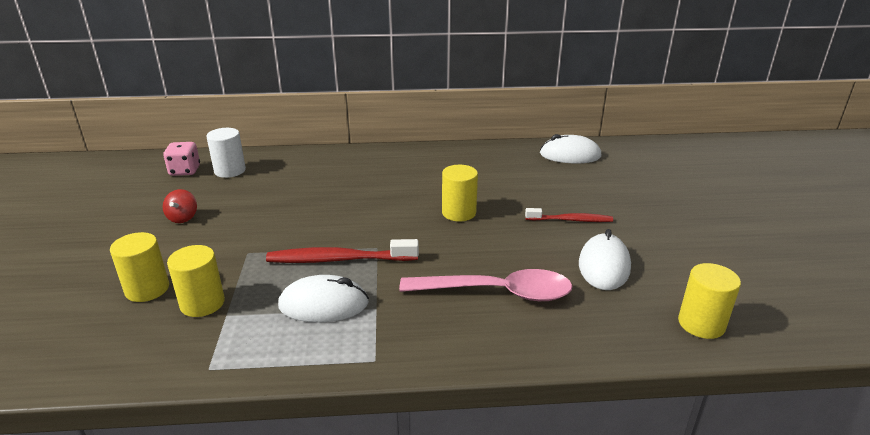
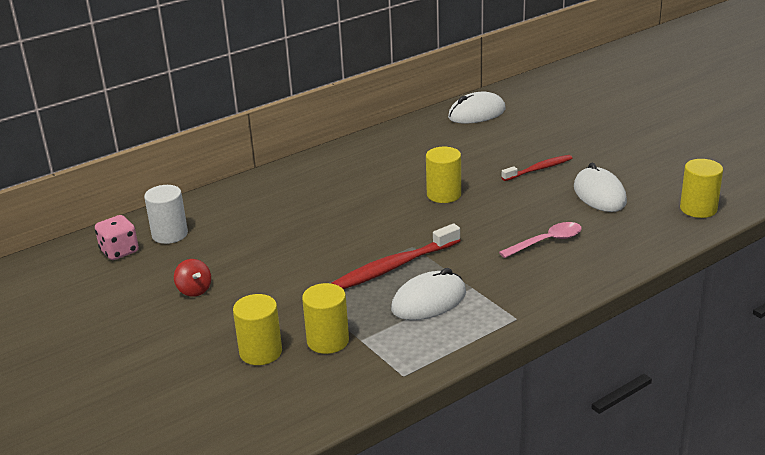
camera: 30 degrees left, 0 degrees up
(497, 293) = (546, 242): pink spoon -> pink spoon, size x0.61

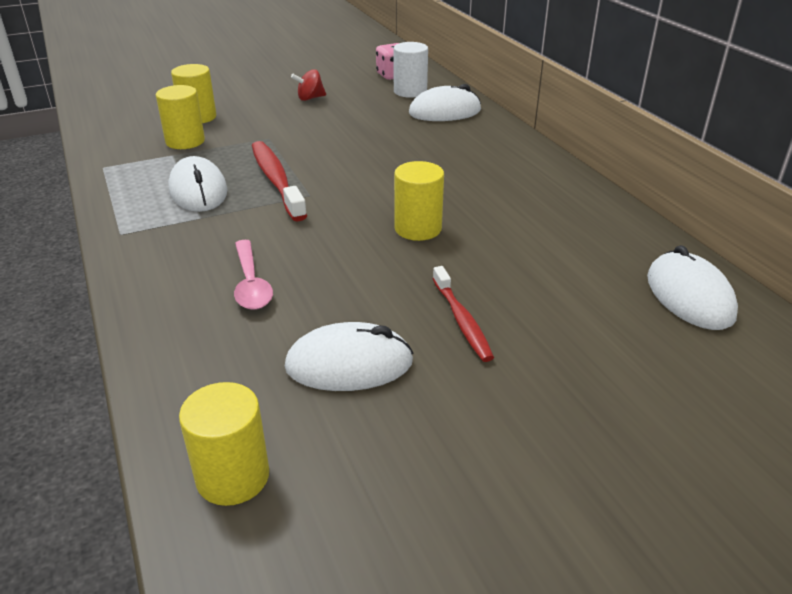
camera: 100 degrees right, 5 degrees up
(223, 210) = (445, 112): none -> white mouse

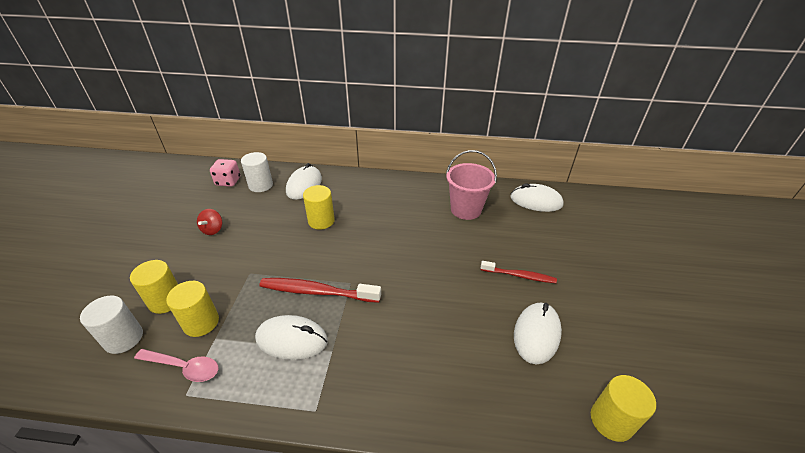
camera: 60 degrees left, 5 degrees up
(143, 119) = (124, 338): none -> white cylinder
(251, 283) = (436, 350): pink spoon -> pink spoon (184, 367)
(418, 228) = (426, 254): yellow cylinder -> yellow cylinder (321, 221)
(560, 233) = (466, 209): none -> pink bucket

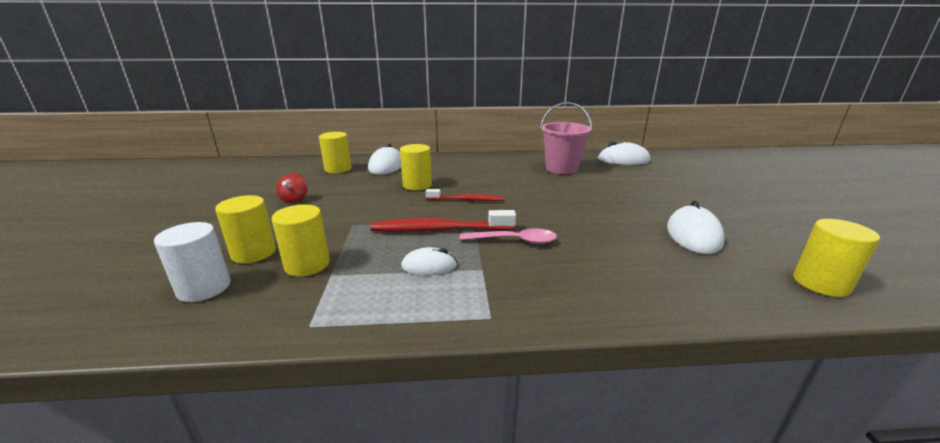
camera: 10 degrees left, 15 degrees down
(184, 367) = (298, 302): pink spoon -> pink spoon (514, 241)
(228, 181) = (299, 169): pink dice -> none
(260, 185) = (338, 169): white cylinder -> yellow cylinder
(292, 340) = (429, 266): white mouse -> white mouse, size x0.61
(519, 275) = (644, 201): red toothbrush -> red toothbrush (466, 200)

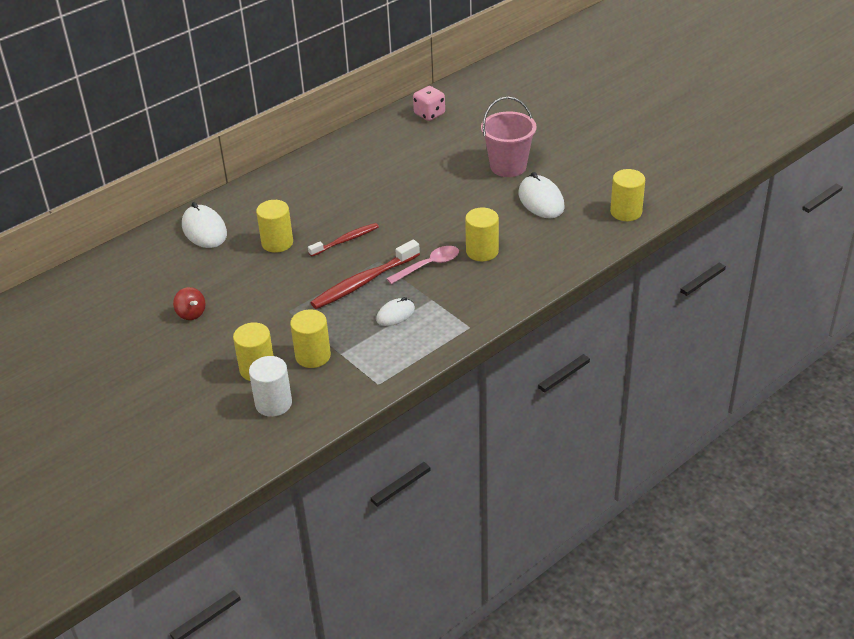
camera: 35 degrees left, 15 degrees up
(338, 169) = (159, 258): yellow cylinder -> yellow cylinder (482, 251)
(561, 168) = (384, 156): pink bucket -> pink bucket (508, 166)
(623, 160) = (429, 114): white mouse -> pink dice

